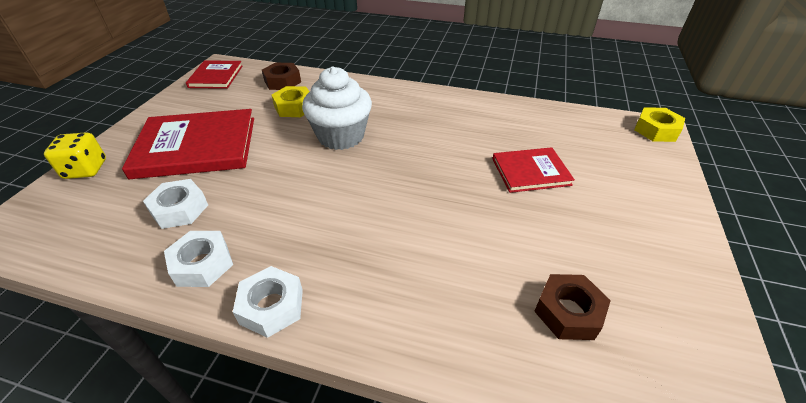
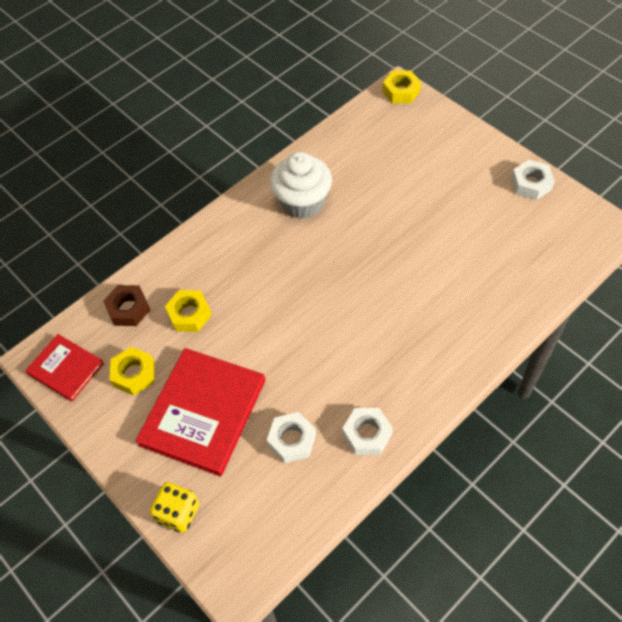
camera: 55 degrees left, 15 degrees up
(223, 103) = (134, 374): none -> yellow nut
(272, 306) = (430, 400): white nut -> white nut (531, 184)
(341, 136) = (266, 294): white cupcake -> white cupcake (302, 202)
(530, 172) = (396, 194): red book -> none
(568, 312) = (517, 250): brown nut -> none

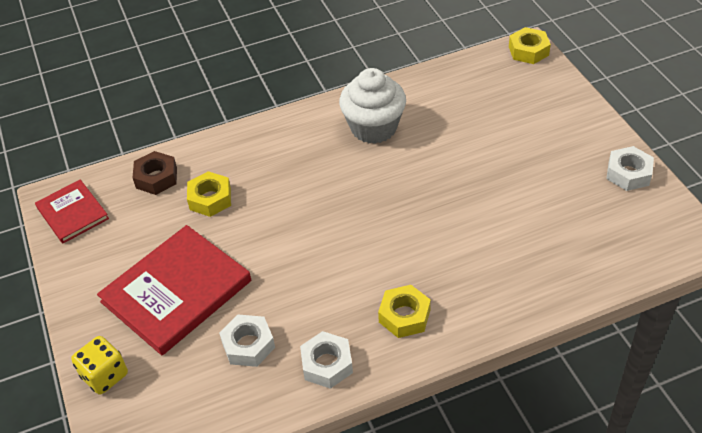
camera: 20 degrees right, 10 degrees down
(134, 374) = (131, 237): yellow nut -> yellow nut (404, 316)

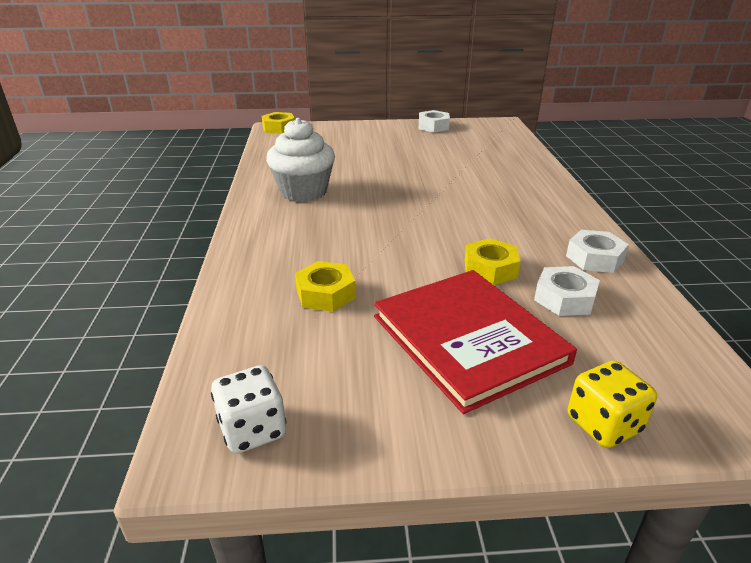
camera: 75 degrees left, 15 degrees down
(72, 213) = (253, 429): red book -> white dice
(156, 178) = (250, 331): brown nut -> none
(404, 316) = (543, 215): yellow nut -> yellow nut (490, 269)

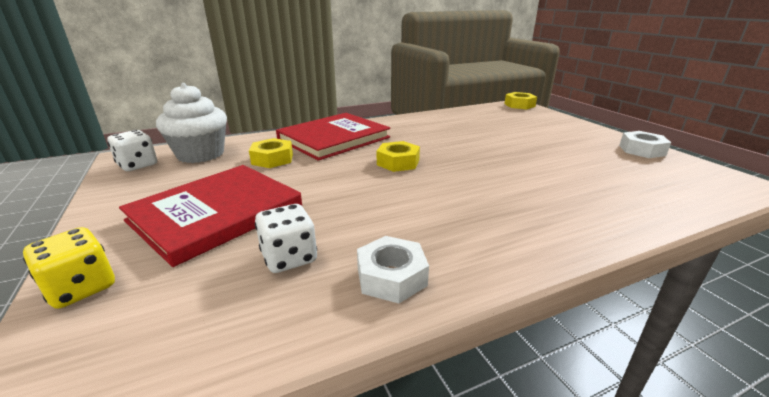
camera: 70 degrees right, 5 degrees down
(286, 243) = (334, 138): none -> red book
(303, 192) = (415, 130): white cupcake -> white cupcake (200, 154)
(490, 269) = (333, 212): yellow nut -> yellow nut (398, 162)
(564, 298) = (289, 258): white nut -> white dice

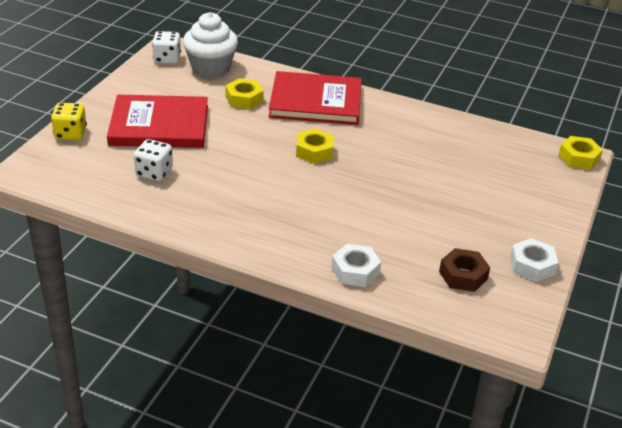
camera: 45 degrees right, 10 degrees up
(391, 277) = (177, 211): white nut -> white nut (355, 271)
(645, 174) = (463, 275): none -> brown nut

